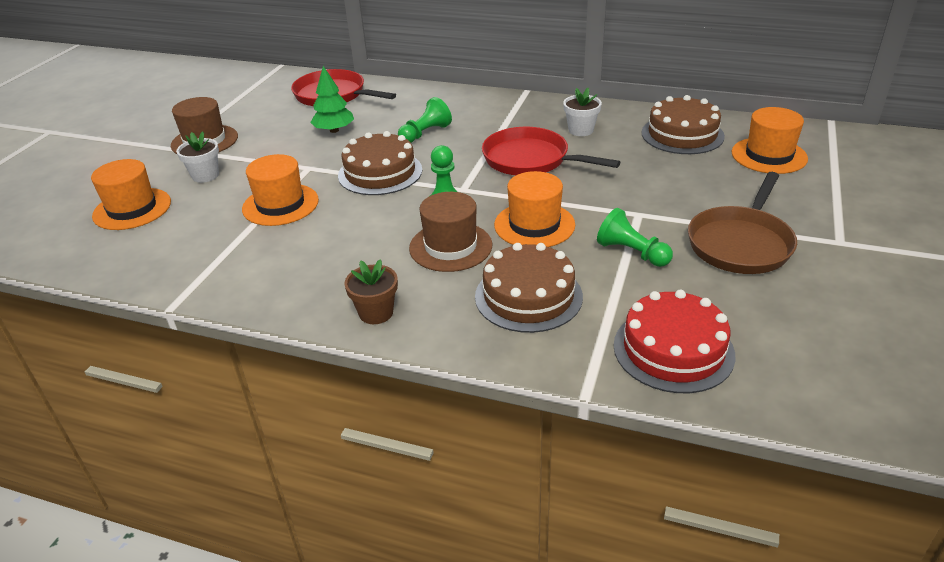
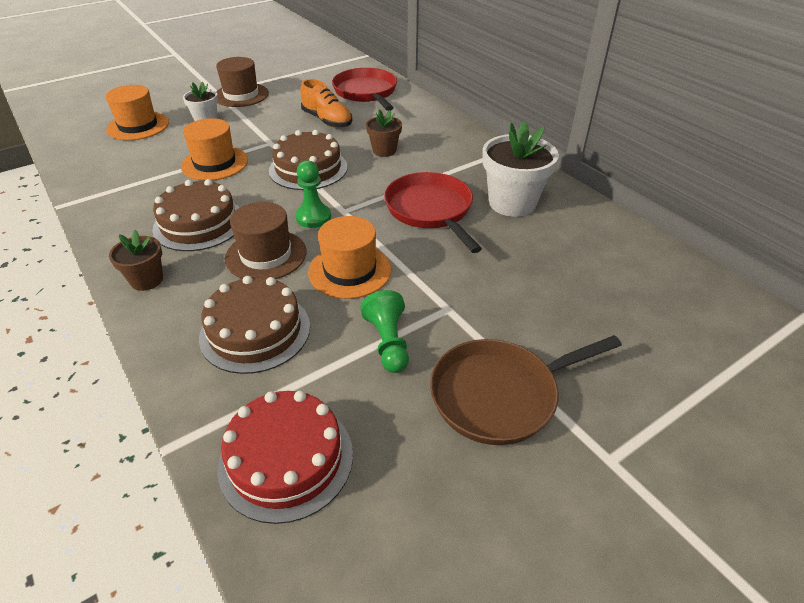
camera: 35 degrees right, 5 degrees up
(334, 130) = (327, 121): green tree -> orange shoe
(425, 133) = (384, 150): green pawn -> brown flower pot
(581, 130) = (512, 203): white flower pot -> white flower pot, size x1.76
(682, 134) = (604, 251): brown cake -> brown cake (199, 223)
(769, 155) = (668, 318): orange hat -> none

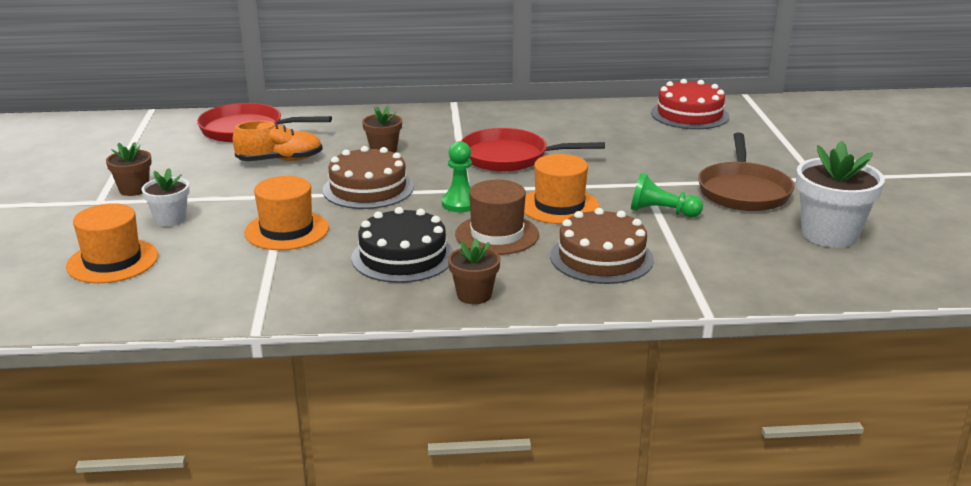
camera: 60 degrees left, 15 degrees down
(199, 223) = (403, 256): brown cake -> black cake
(241, 95) = (134, 189): brown hat -> brown flower pot
(286, 459) = (750, 270): red cake -> red cake (689, 114)
(512, 203) = (536, 128): white flower pot -> white flower pot (829, 234)

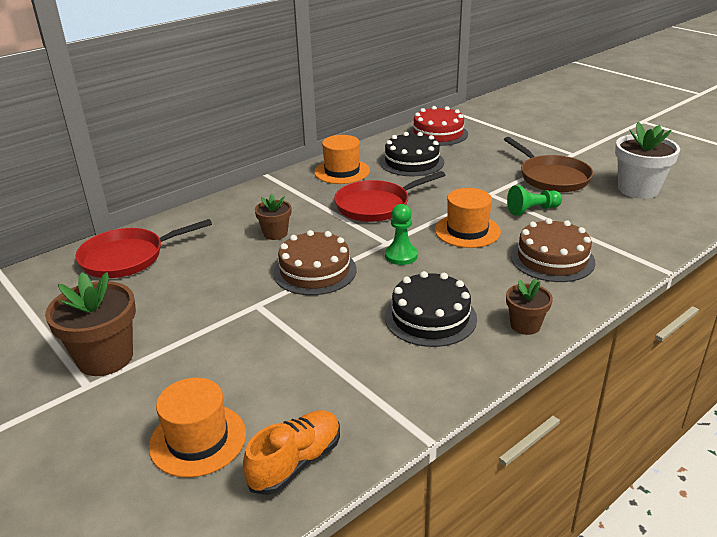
camera: 35 degrees left, 5 degrees up
(134, 189) = (105, 358): brown flower pot -> brown flower pot, size x1.76
(170, 219) = (189, 371): white flower pot -> none
(280, 160) = (203, 274): orange shoe -> orange shoe (296, 462)
(286, 230) = (308, 335): orange hat -> orange hat (342, 171)
(497, 234) = (464, 270): brown hat -> none
(612, 132) = (412, 162): none -> black cake

